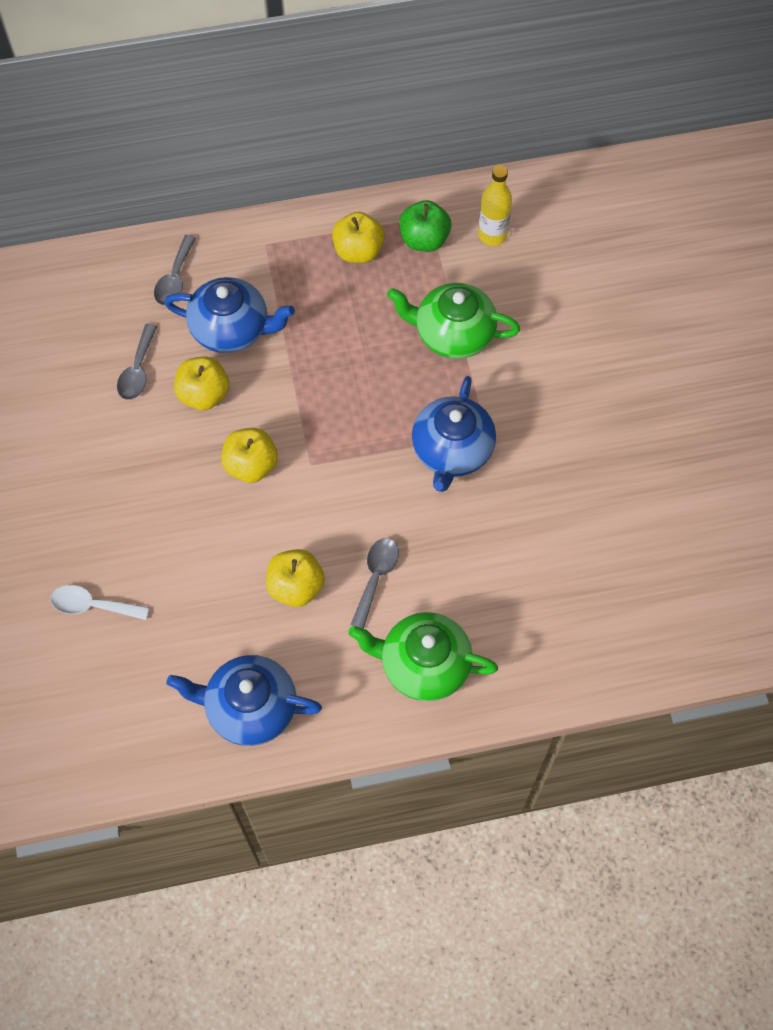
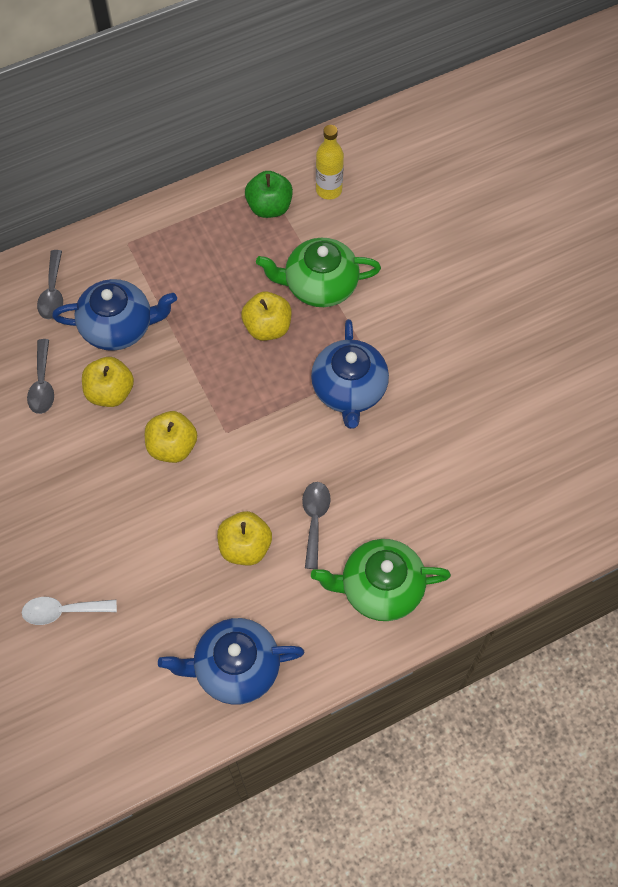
camera: 15 degrees left, 0 degrees up
(358, 251) = (213, 230): yellow apple -> yellow apple (267, 327)

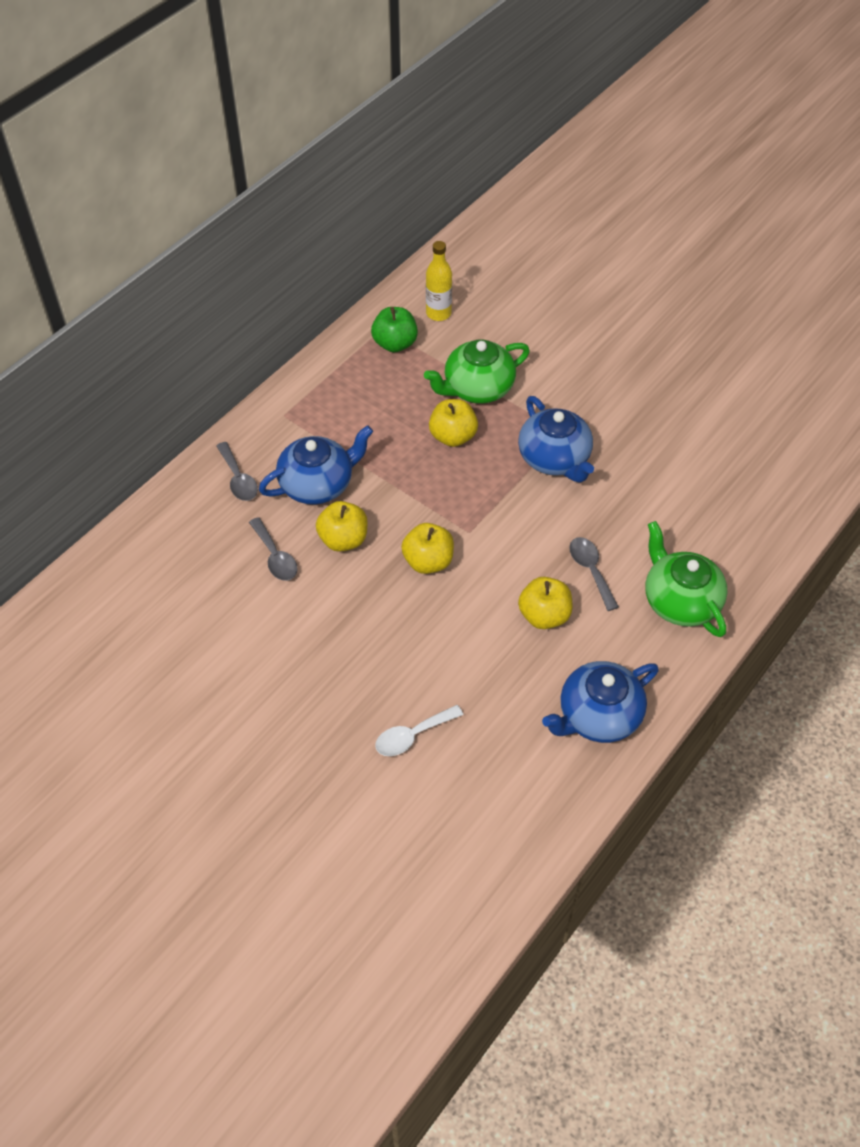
camera: 25 degrees left, 10 degrees down
(380, 587) = (680, 601): green teapot -> green teapot turned 90 degrees clockwise

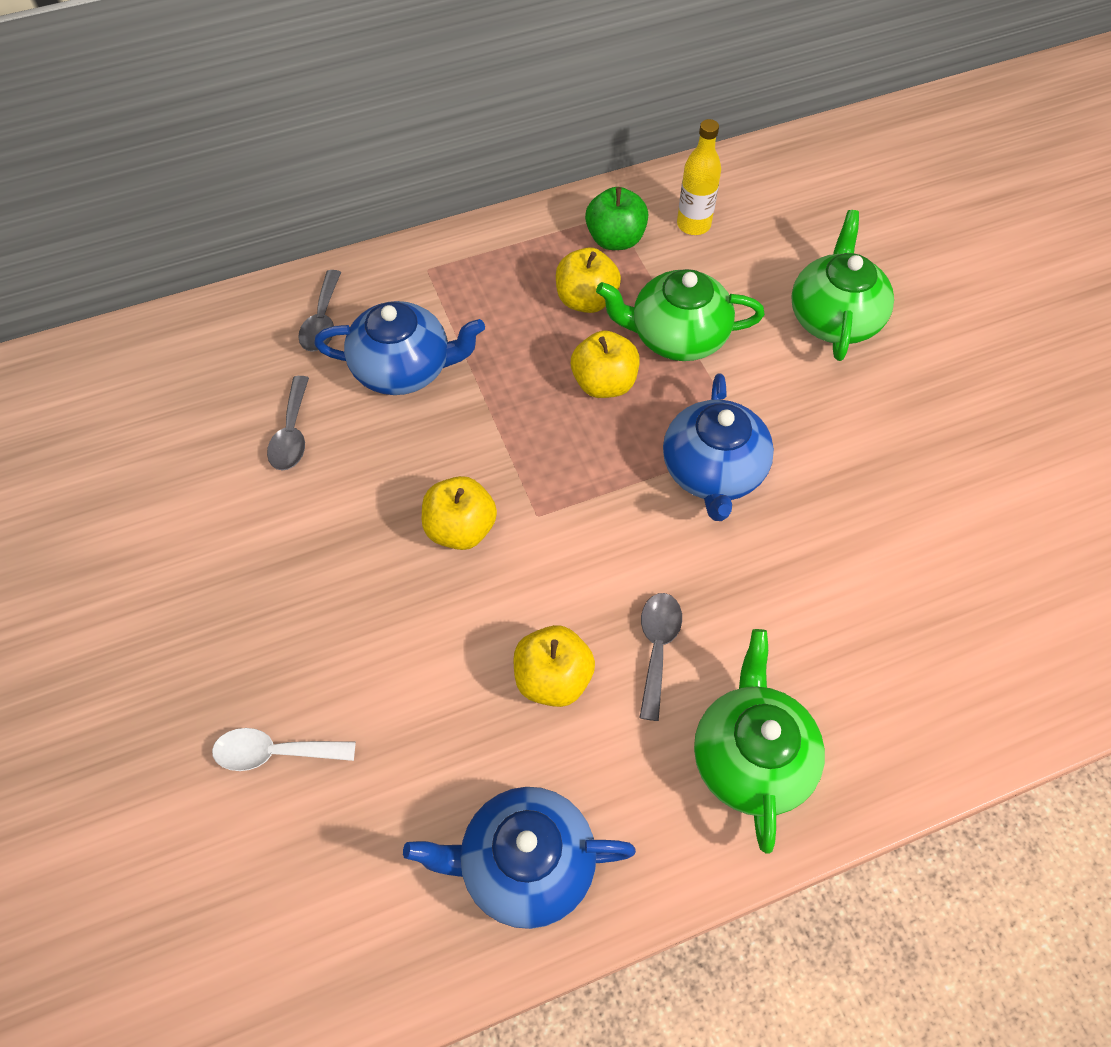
camera: 30 degrees right, 5 degrees up
(343, 539) = (382, 451): yellow apple -> yellow apple (586, 300)
(564, 336) = (834, 318): none -> green teapot

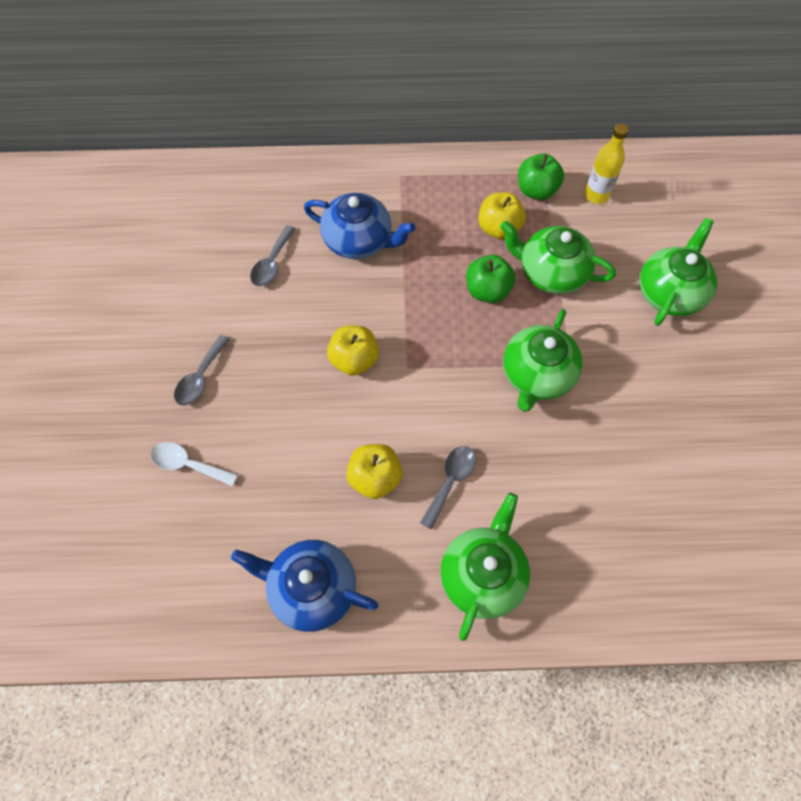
camera: 20 degrees right, 5 degrees up
(322, 321) = (319, 192): grey spoon -> grey spoon (200, 377)
(604, 383) = (487, 291): yellow apple -> green apple
(712, 472) = (537, 375): blue teapot -> green teapot

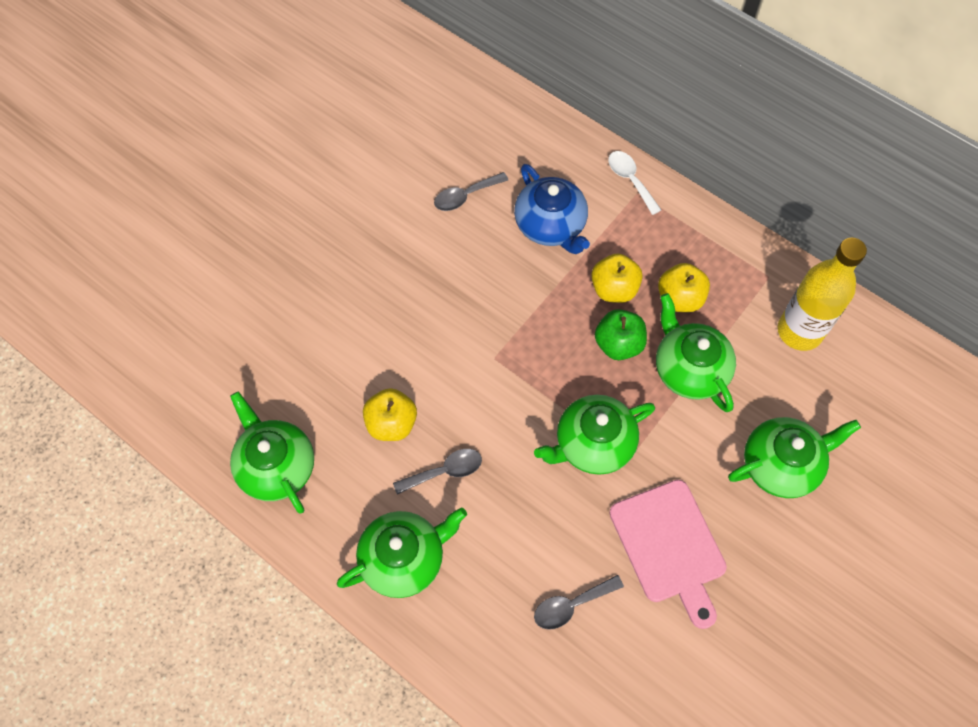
camera: 40 degrees right, 0 degrees up
(188, 464) = (271, 309): white spoon -> white spoon (630, 180)
(200, 377) = (334, 249): grey spoon -> grey spoon (571, 605)
(311, 588) = (276, 466): blue teapot -> green teapot
(354, 360) = (458, 321): yellow apple -> yellow apple (614, 289)
(536, 190) = (747, 289): green apple -> none
(596, 195) = (799, 331): yellow bottle -> yellow bottle, size x1.62
(655, 406) = (669, 546): none -> pink cutting board

